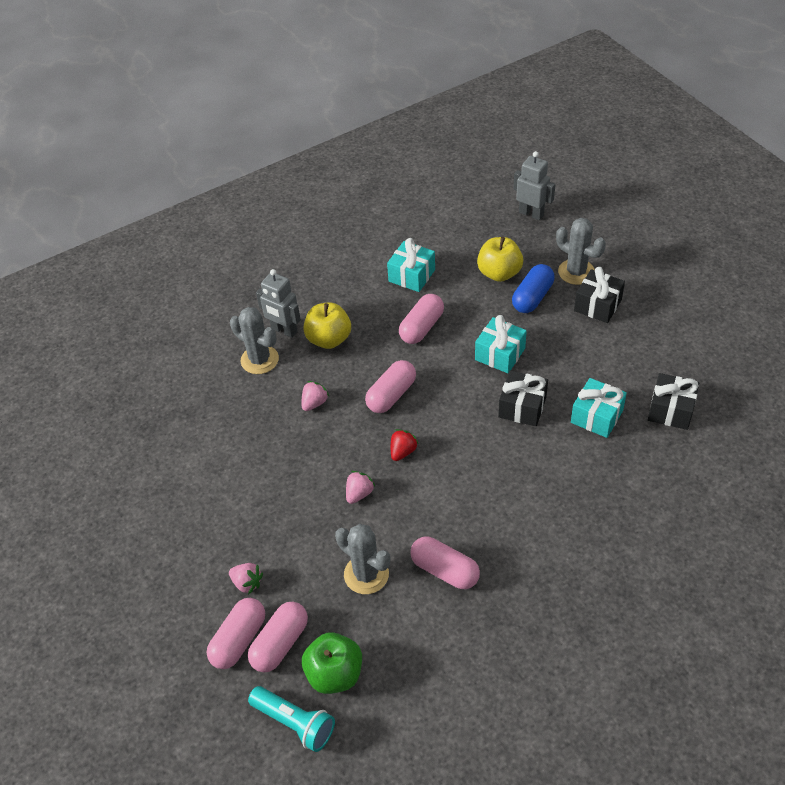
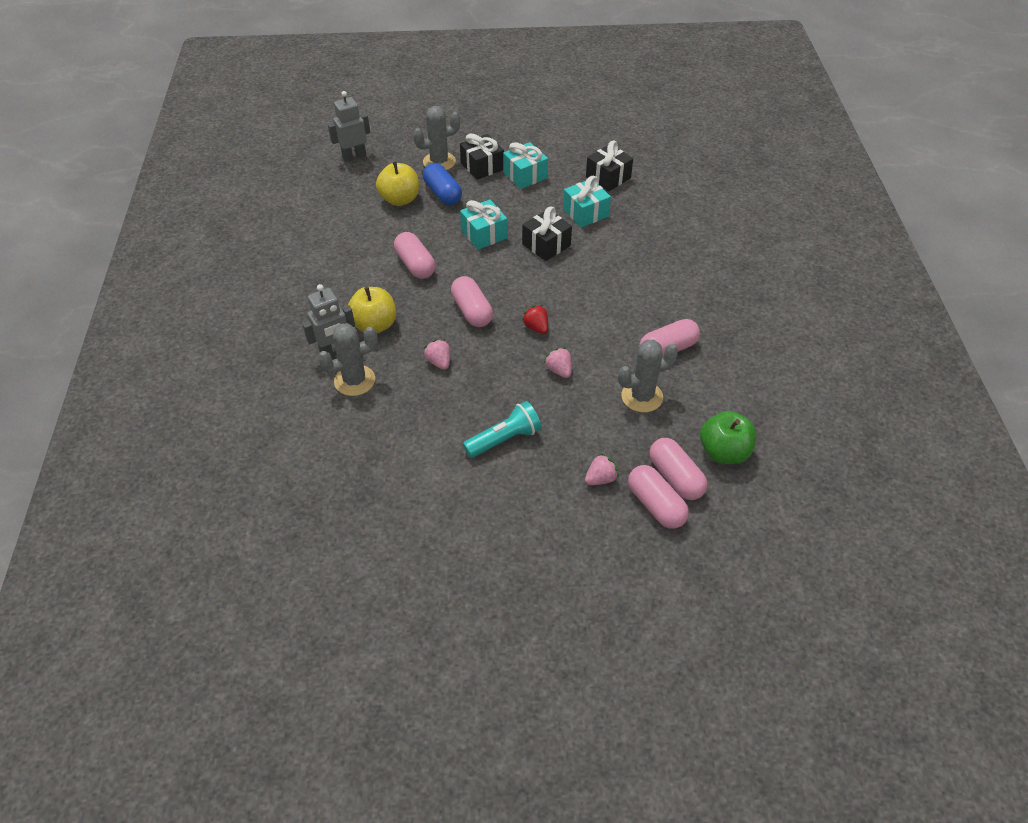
camera: 65 degrees left, 0 degrees up
(294, 723) = (755, 494): turquoise flashlight -> turquoise flashlight (504, 439)
(412, 275) = (351, 247): turquoise gift -> turquoise gift (525, 175)

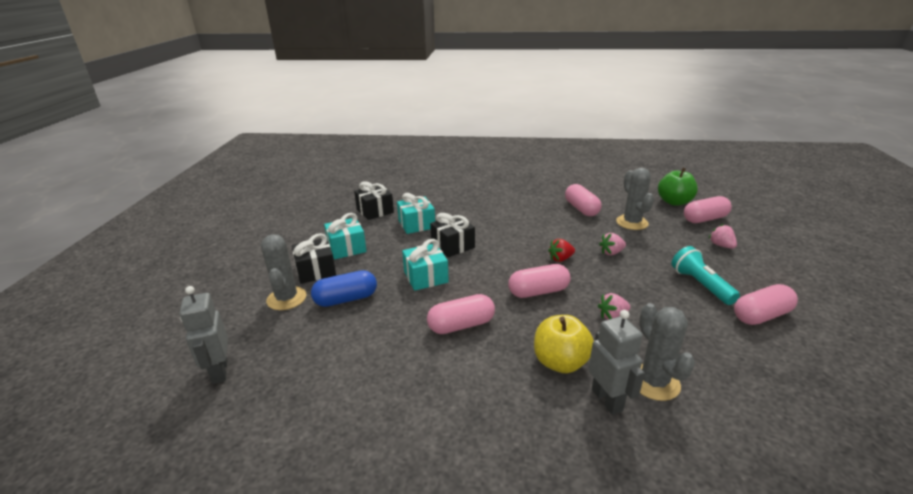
camera: 80 degrees left, 20 degrees down
(400, 199) = (338, 332): yellow apple -> none
(656, 505) = (734, 228): pink capsule -> pink capsule (761, 315)

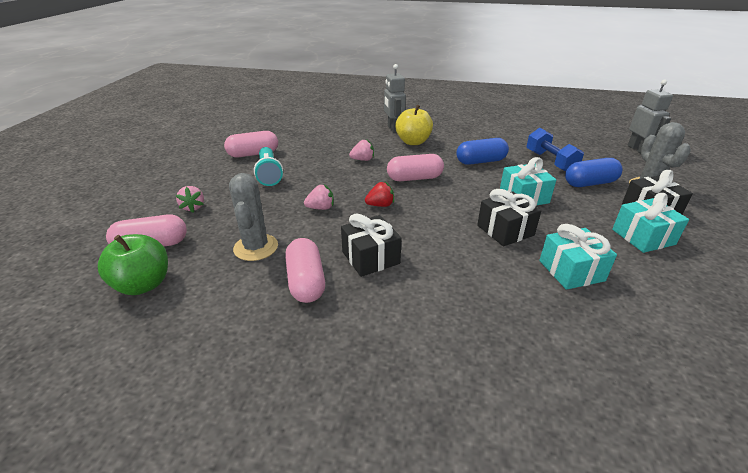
camera: 175 degrees left, 5 degrees up
(370, 332) = (550, 161): none -> blue dumbbell
(375, 211) = (666, 310): black gift -> black gift (370, 257)
(461, 325) = (480, 161): pink capsule -> blue capsule
(654, 382) = (362, 133): grey cactus -> none

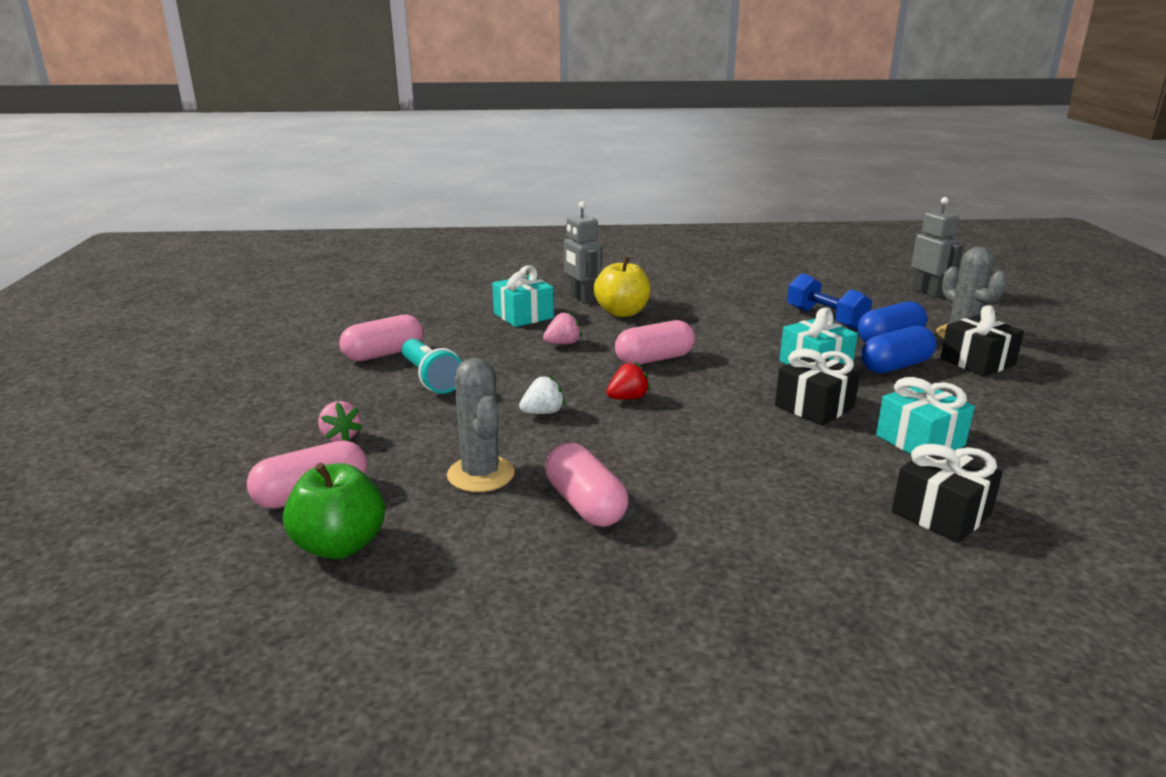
camera: 15 degrees left, 10 degrees down
(321, 208) = (543, 412): pink strawberry -> white strawberry
(370, 257) = (656, 463): black gift -> black gift (941, 513)
(480, 161) = (733, 328): blue capsule -> blue capsule (895, 366)
(643, 237) = (983, 392): turquoise gift -> turquoise gift (523, 316)

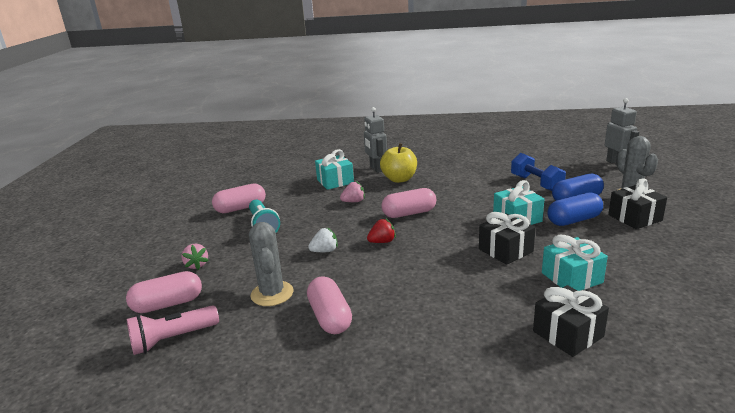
camera: 10 degrees right, 0 degrees up
(340, 545) = (173, 339): green apple -> pink flashlight

